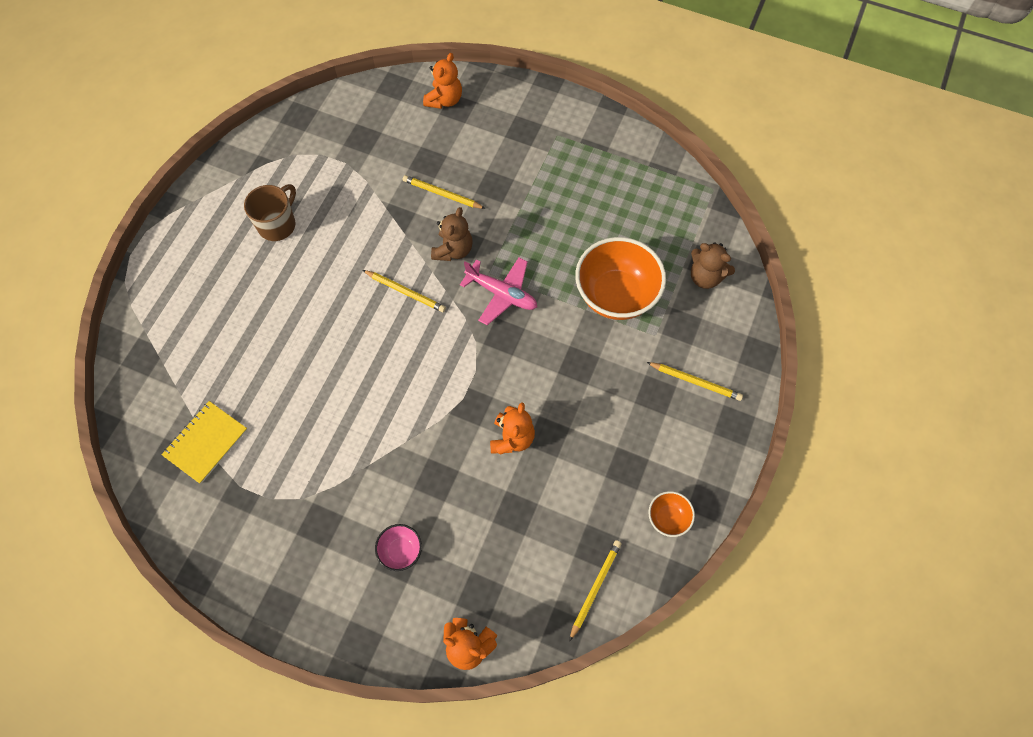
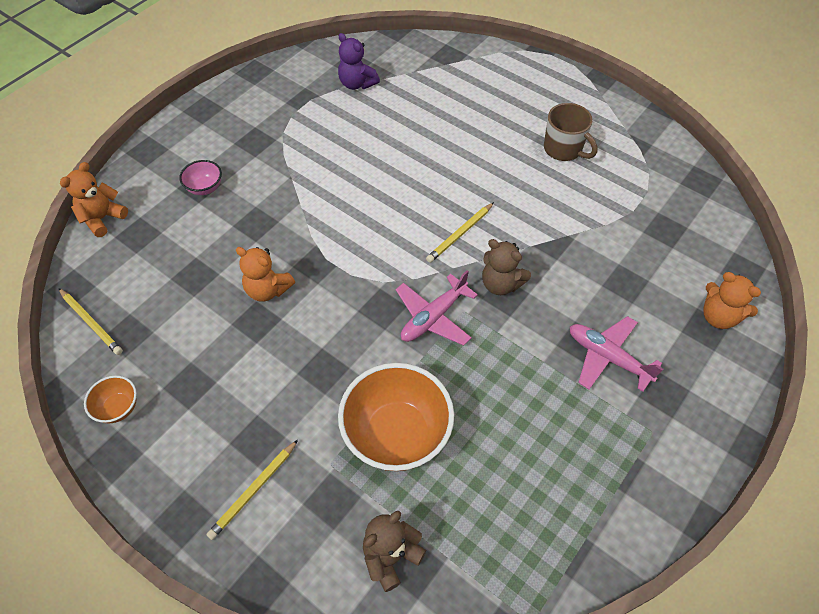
camera: 105 degrees right, 10 degrees down
(206, 443) = (357, 84): yellow notebook -> purple teddy bear
(442, 194) = (577, 288): yellow pencil -> none
(503, 167) = (607, 357): none -> pink plane

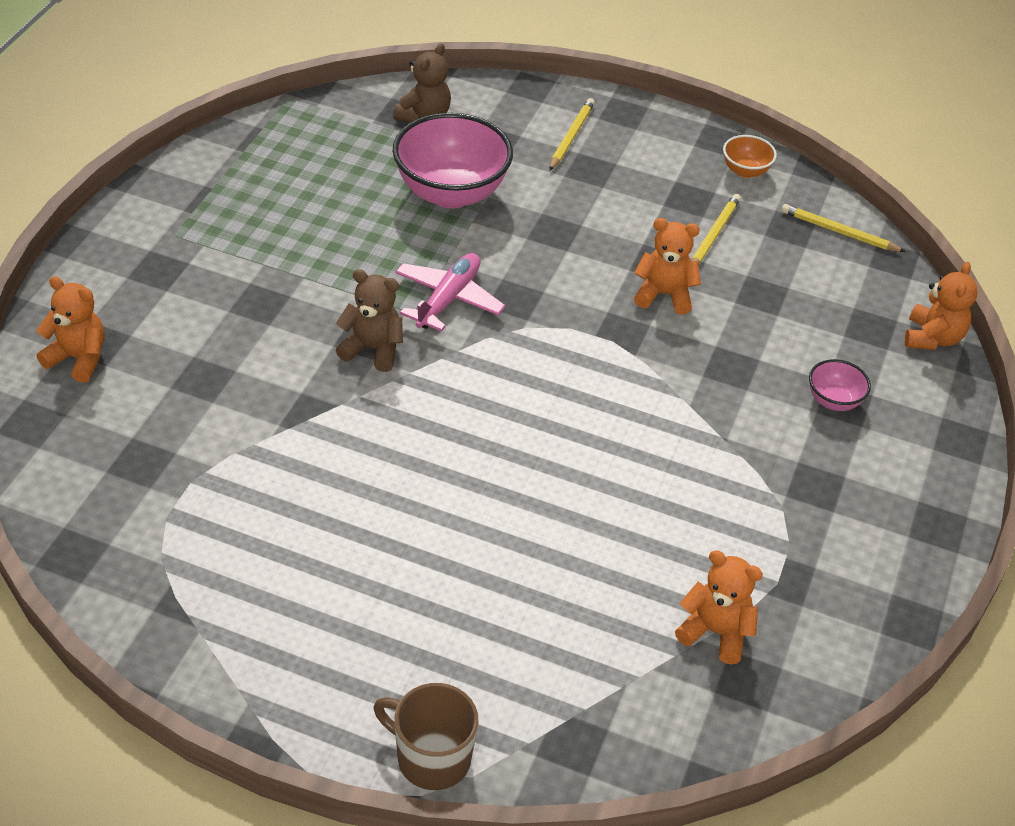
camera: 160 degrees right, 10 degrees down
(357, 84) = (715, 632): purple teddy bear -> orange teddy bear
(396, 434) = (451, 193): orange bowl -> pink bowl
(460, 234) = (445, 402): yellow pencil -> yellow pencil (713, 235)
(563, 149) = (310, 568): brown mug -> brown mug (431, 758)
(607, 357) = (226, 292): pink plane -> none

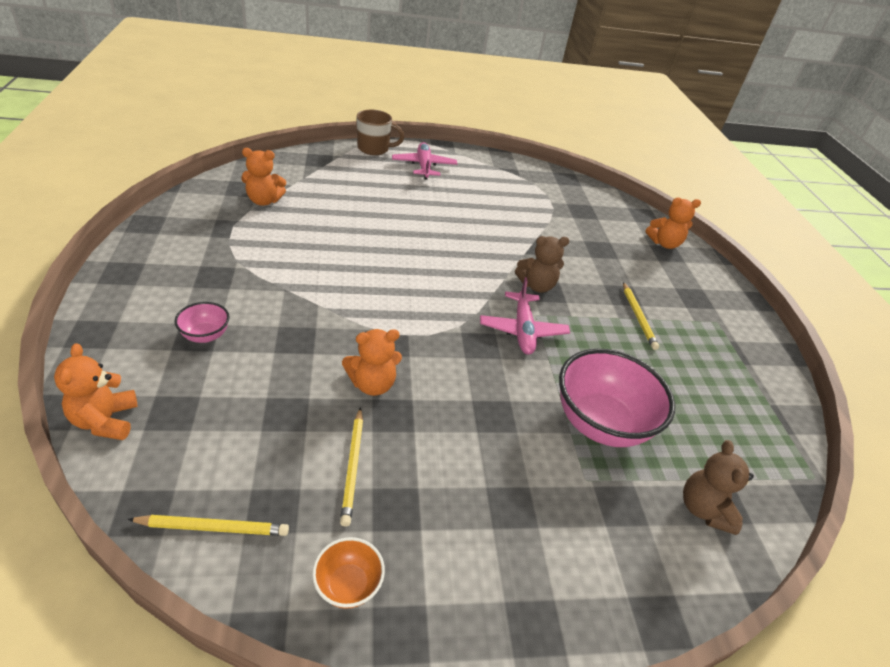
camera: 150 degrees right, 5 degrees down
(358, 665) = (423, 166): none -> pink plane
(571, 136) = (560, 549): yellow pencil -> yellow pencil (638, 317)

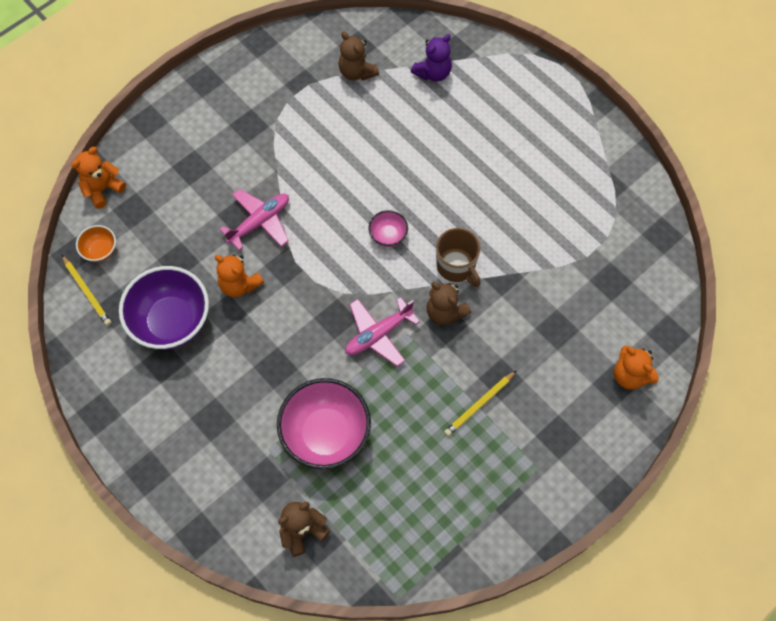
camera: 60 degrees right, 25 degrees up
(205, 335) = (197, 171): pink bowl -> pink bowl (388, 236)
(264, 201) = (357, 72): orange teddy bear -> brown teddy bear
(322, 176) = (433, 73): none -> purple teddy bear
(348, 585) = (104, 373): orange bowl -> orange bowl (100, 251)
(353, 466) = (171, 322): yellow pencil -> purple bowl
(374, 149) = (521, 67): brown mug -> brown mug (456, 266)
(423, 166) = (537, 120): pink plane -> pink plane (259, 222)

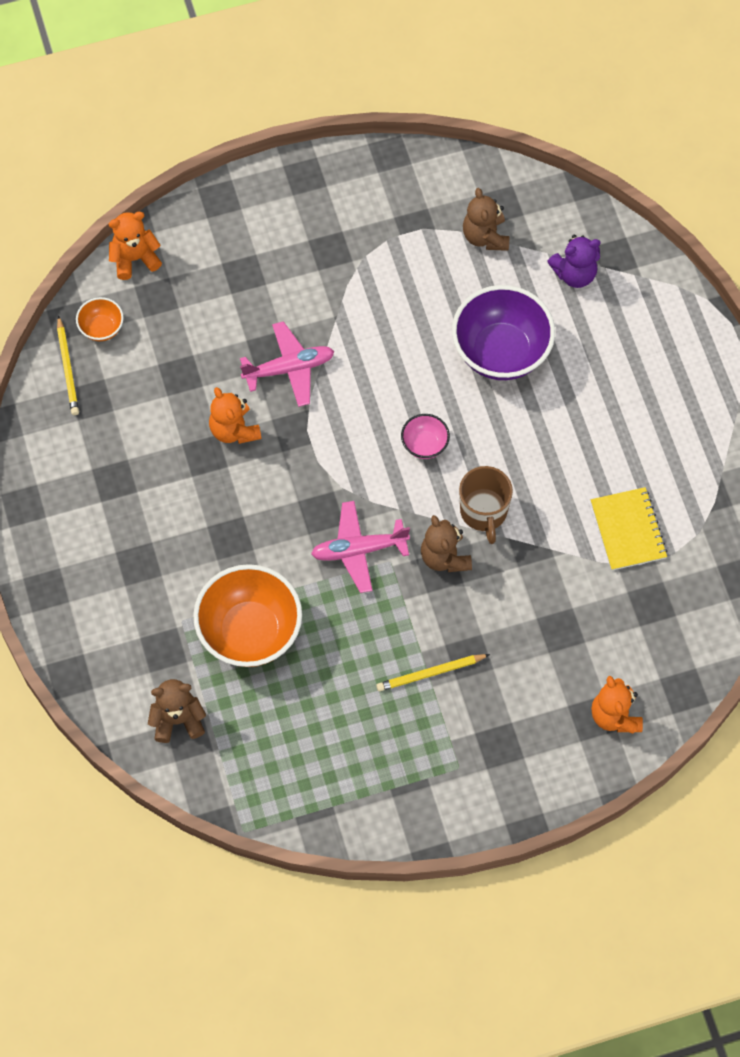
camera: 25 degrees right, 0 degrees up
(171, 322) = (143, 440): purple bowl -> purple bowl (501, 352)
(326, 434) = (250, 632): pink bowl -> orange bowl
(566, 235) = (628, 530): none -> yellow notebook

